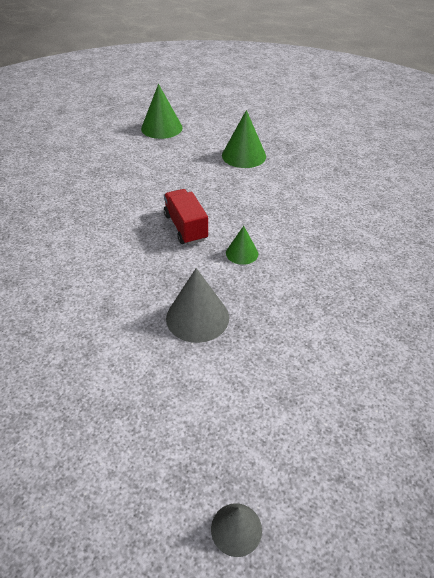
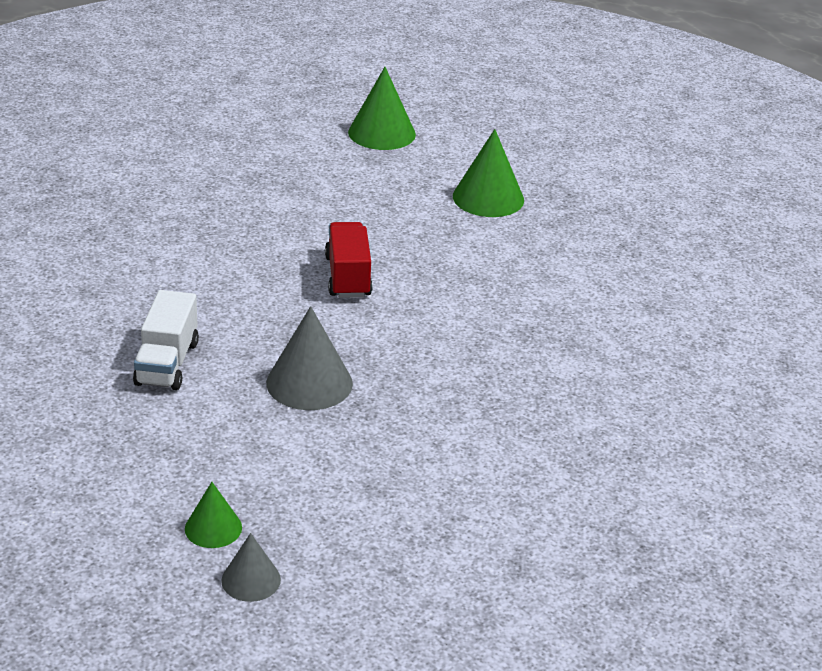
camera: 15 degrees right, 10 degrees down
(88, 328) = (167, 363): none -> white truck
(242, 253) = (409, 324): green cone -> green cone (213, 528)

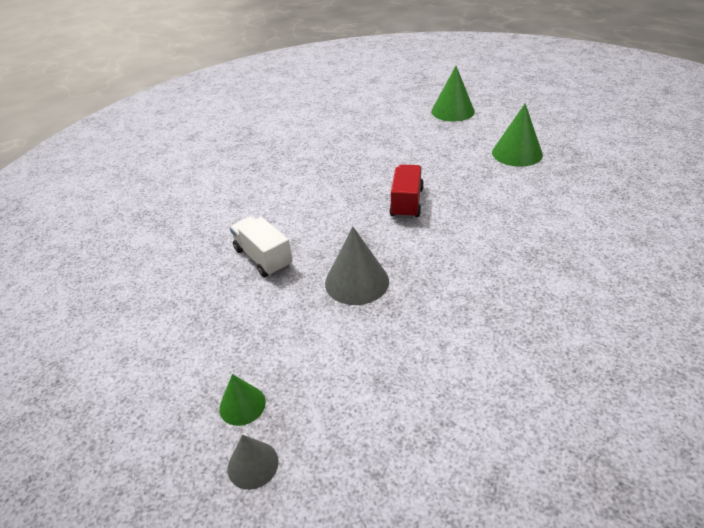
camera: 20 degrees right, 5 degrees up
(167, 363) = (263, 258): white truck -> white truck turned 120 degrees clockwise

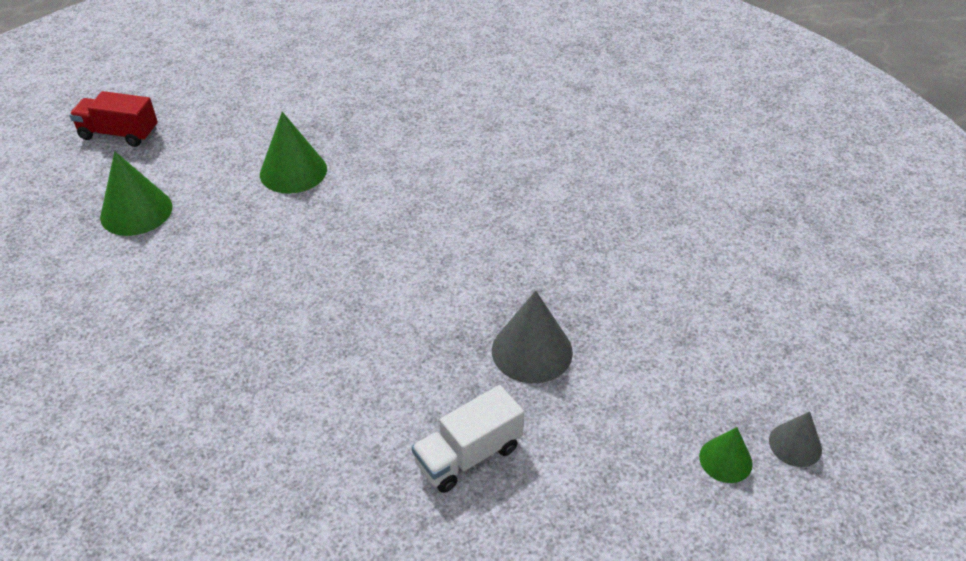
camera: 90 degrees left, 5 degrees up
(407, 203) = (375, 289): red truck -> red truck (119, 134)

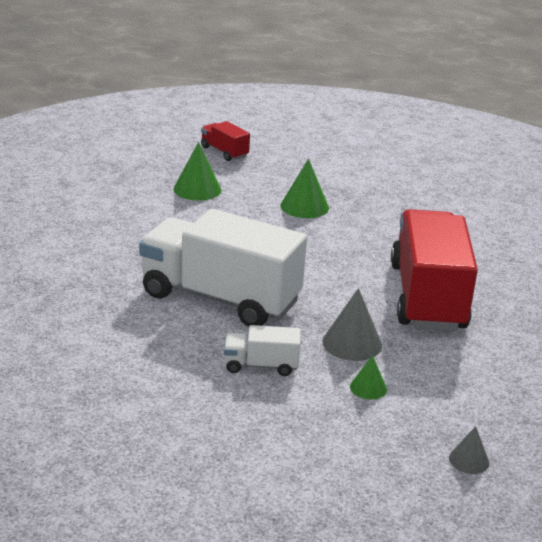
camera: 35 degrees right, 15 degrees down
(323, 375) = (220, 298): none -> white truck
(543, 233) = (427, 297): none -> red truck
(725, 460) = (413, 443): green cone -> green cone (368, 388)

